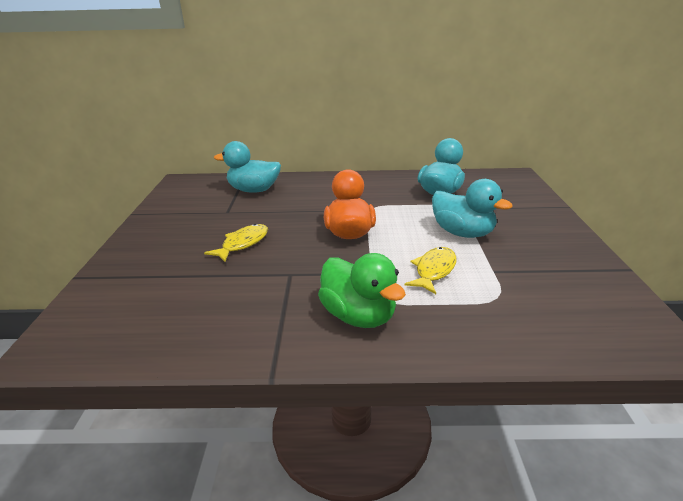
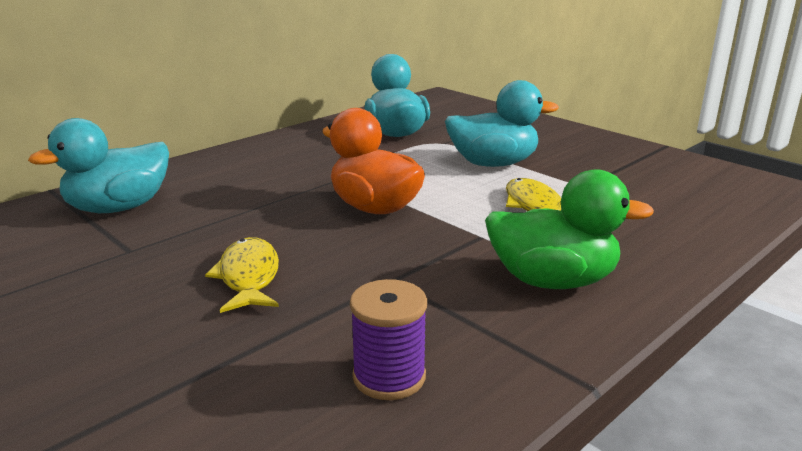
camera: 45 degrees left, 5 degrees down
(211, 316) = (389, 377): none -> purple spool

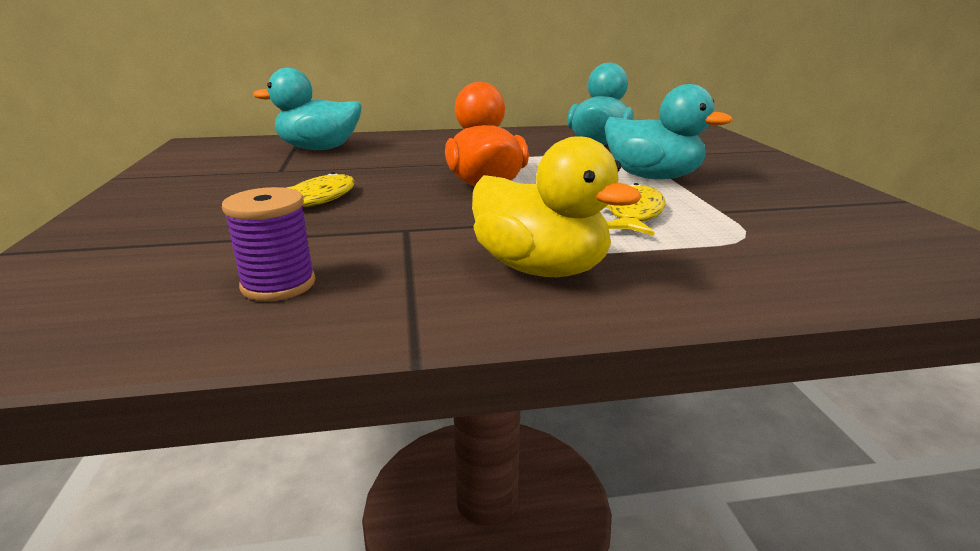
camera: 35 degrees right, 0 degrees up
(553, 281) = (541, 269): green duck -> yellow duck

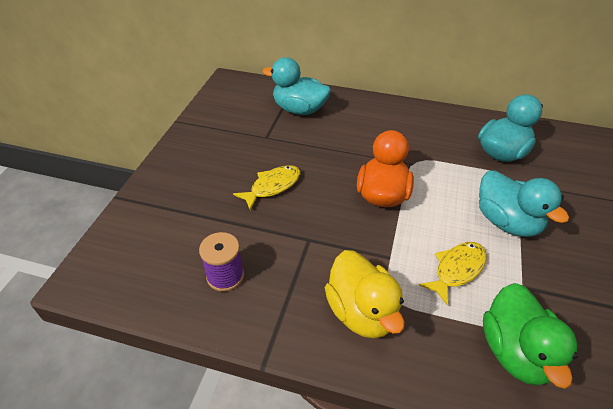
camera: 25 degrees right, 20 degrees up
(773, 254) = (515, 352): none -> green duck

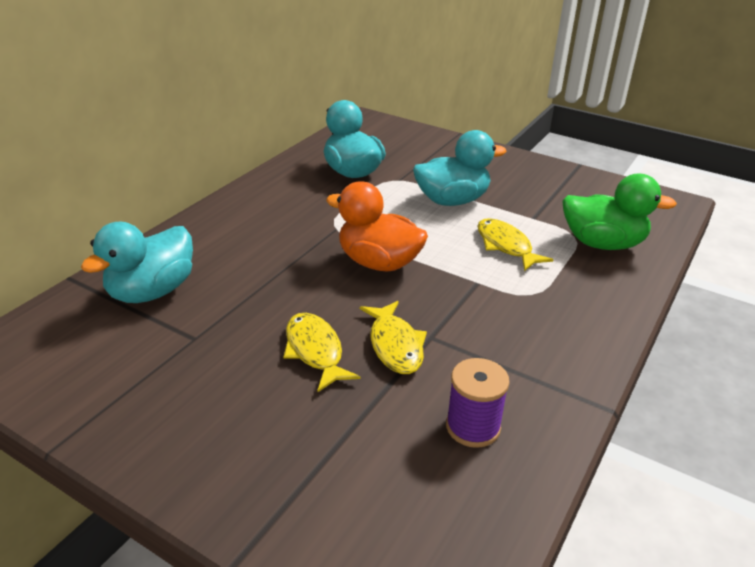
camera: 75 degrees left, 10 degrees down
(292, 222) = (395, 345): none -> yellow fish
(362, 312) = (549, 319): yellow duck -> none

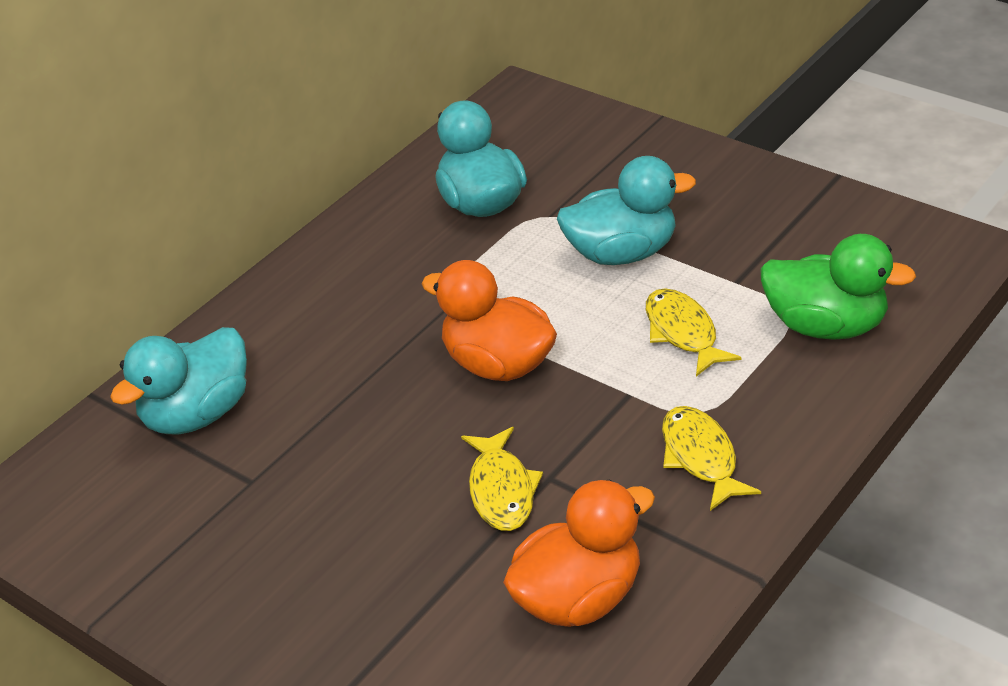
camera: 10 degrees right, 5 degrees up
(315, 351) = (399, 499): yellow fish -> yellow fish (701, 457)
(473, 427) = (579, 598): purple spool -> orange duck

